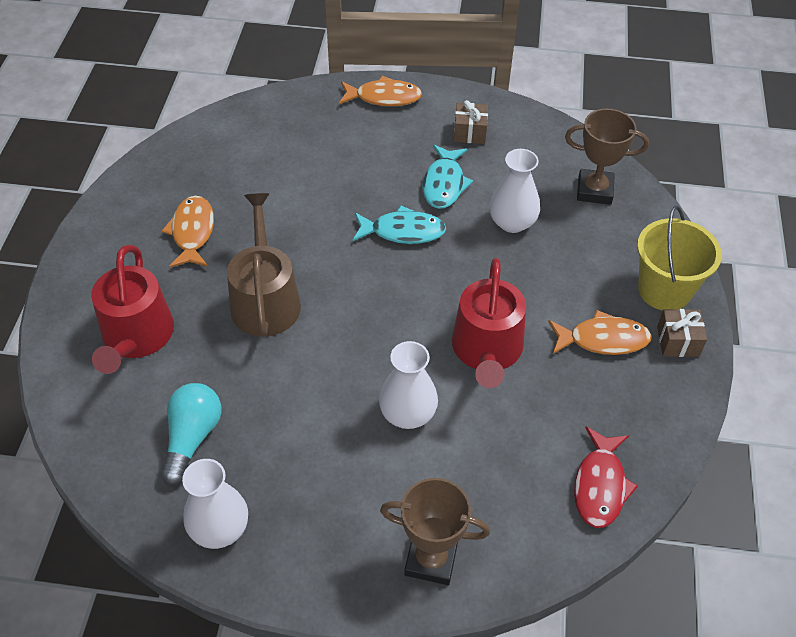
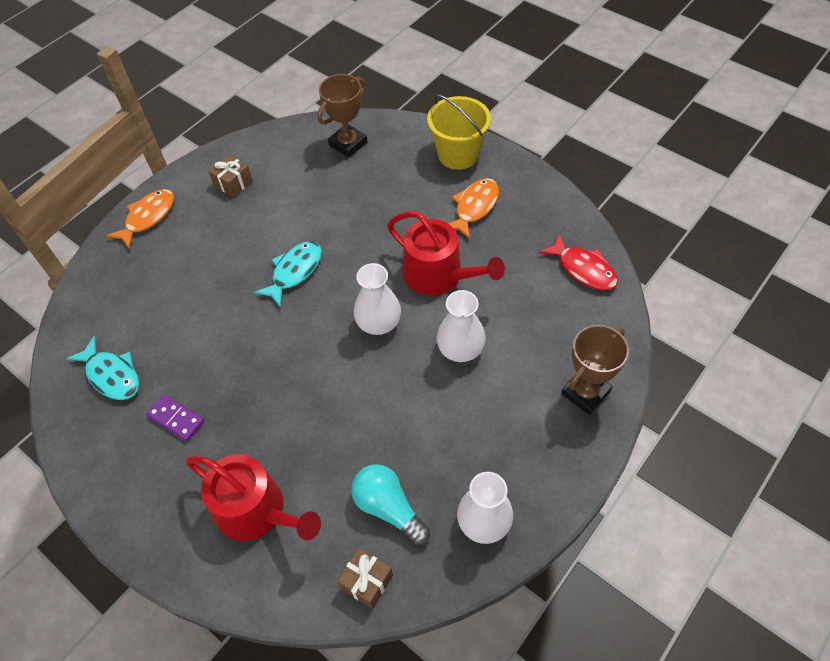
camera: 55 degrees left, 5 degrees up
(192, 232) = (176, 419): orange fish -> purple domino
(265, 299) = (289, 395): brown watering can -> none
(444, 184) = (270, 224): turquoise fish -> turquoise fish (112, 375)
(512, 222) = (339, 203): white vase -> white vase (379, 323)
(678, 341) = (502, 170): brown gift -> brown gift (367, 582)

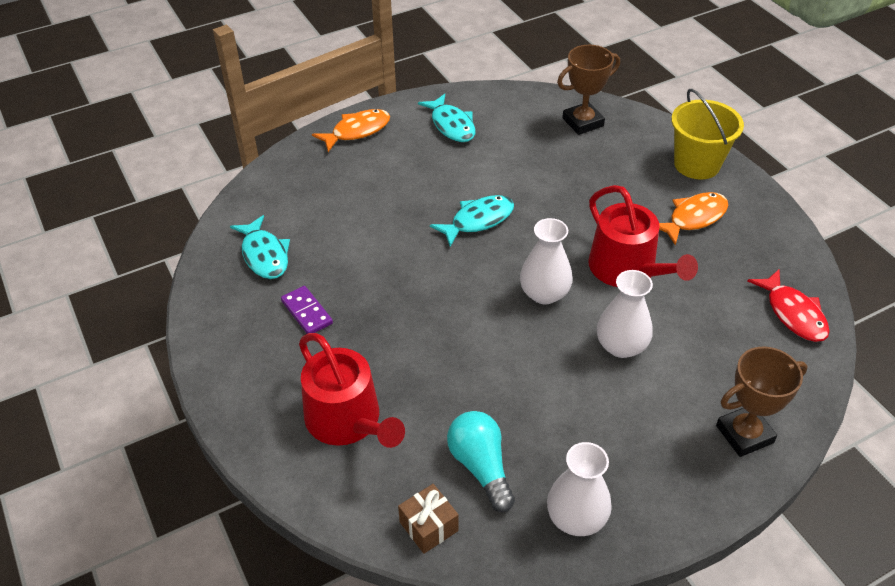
camera: 20 degrees right, 10 degrees down
(233, 183) = (451, 125): brown gift -> turquoise fish

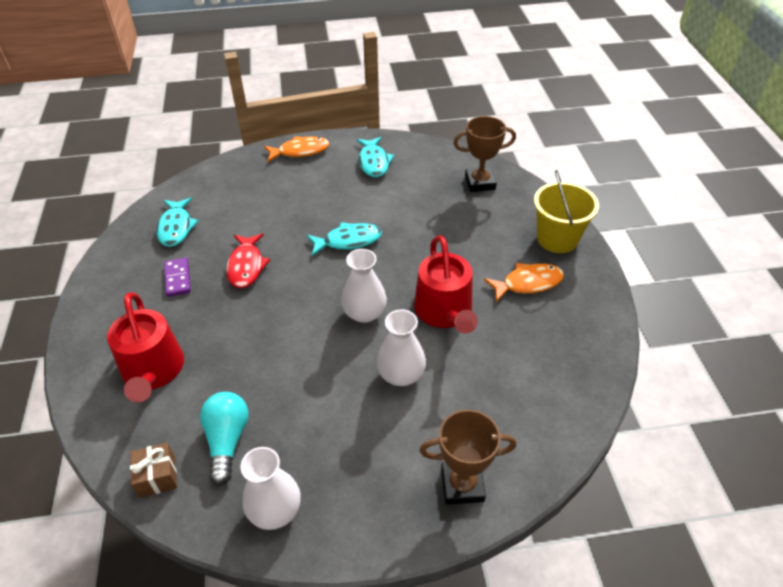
camera: 20 degrees right, 0 degrees up
(793, 313) = (570, 390): red fish -> red fish (246, 266)

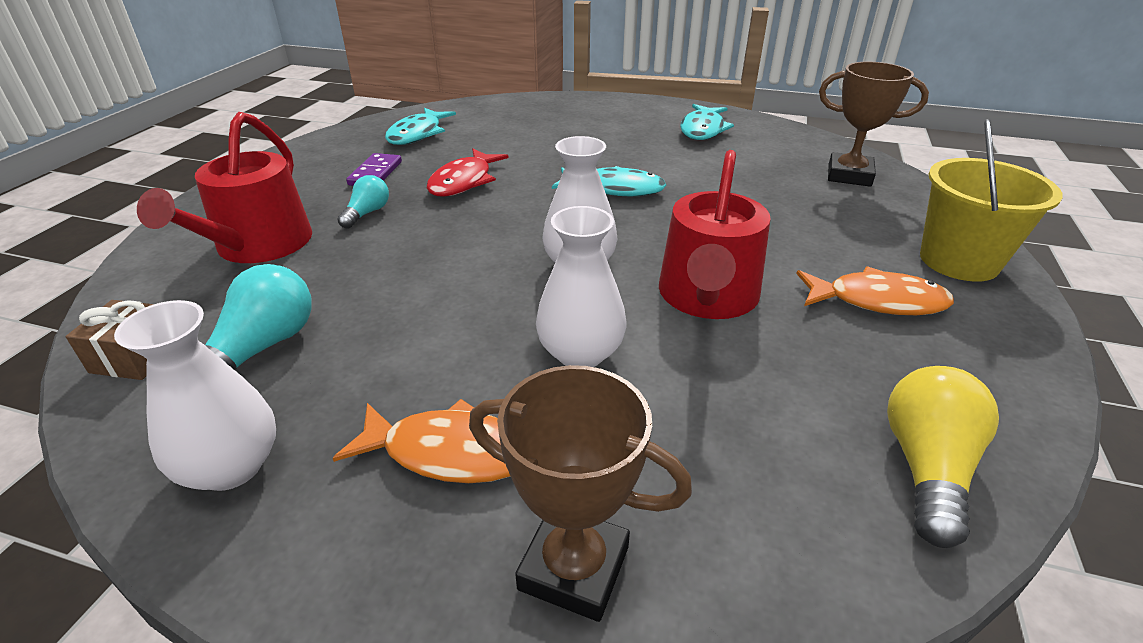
camera: 25 degrees right, 10 degrees down
(203, 317) = (367, 213): none -> turquoise light bulb
(300, 151) = (615, 105): orange fish -> orange fish (449, 452)
(578, 377) = (926, 468): none -> yellow light bulb

